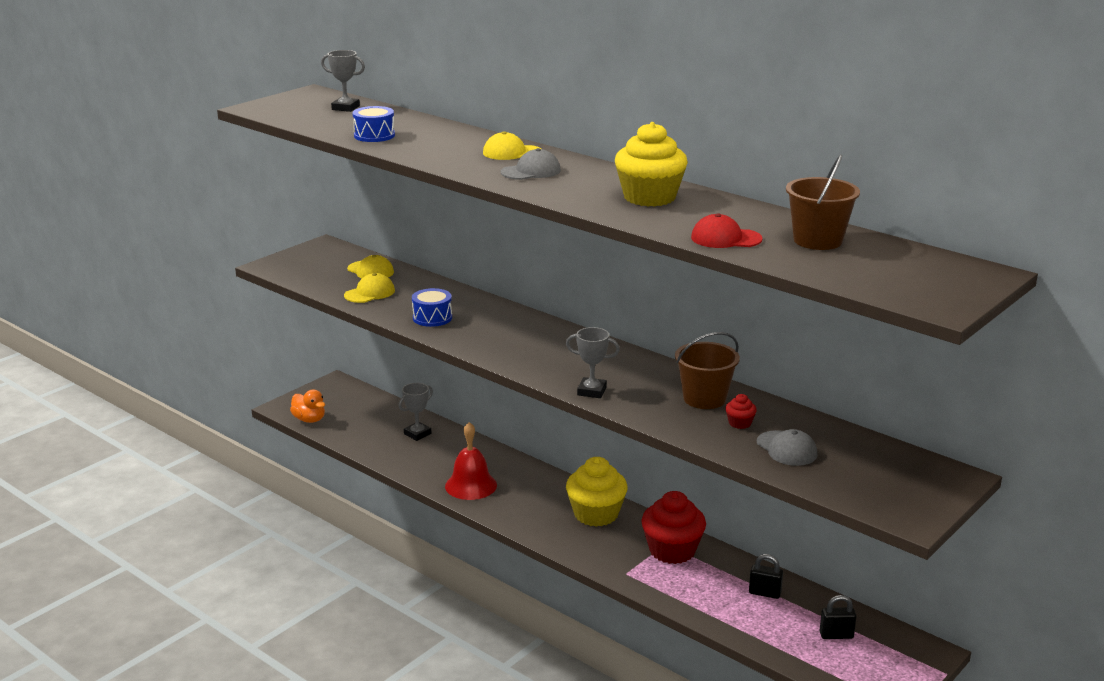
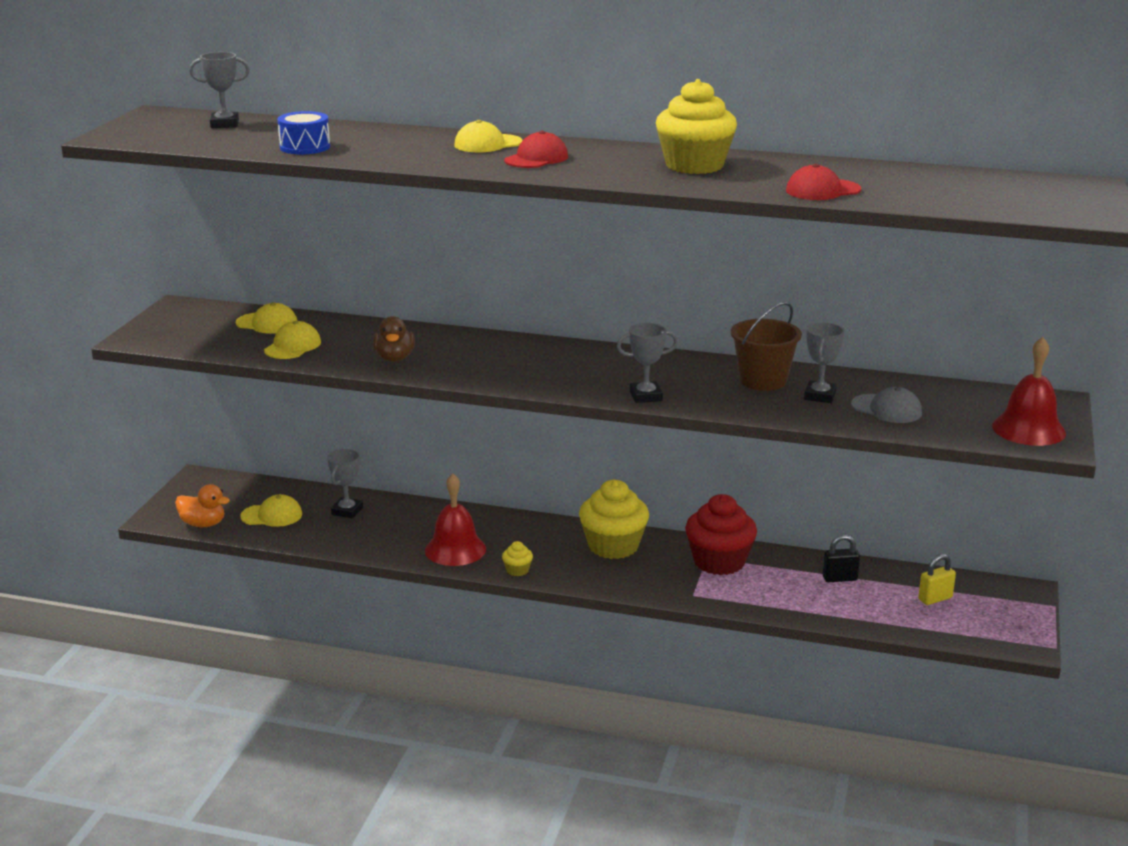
camera: 25 degrees left, 0 degrees up
(361, 424) = (272, 515): none -> yellow cap
(432, 318) = (394, 358): blue drum -> brown duck
(503, 515) = (517, 570): none -> yellow cupcake
(531, 171) = (536, 158): grey cap -> red cap
(739, 423) = (820, 396): red cupcake -> grey trophy
(817, 240) = (907, 179): brown bucket -> none
(836, 635) = (935, 599): black padlock -> yellow padlock
(900, 498) = (1028, 429): none -> red bell

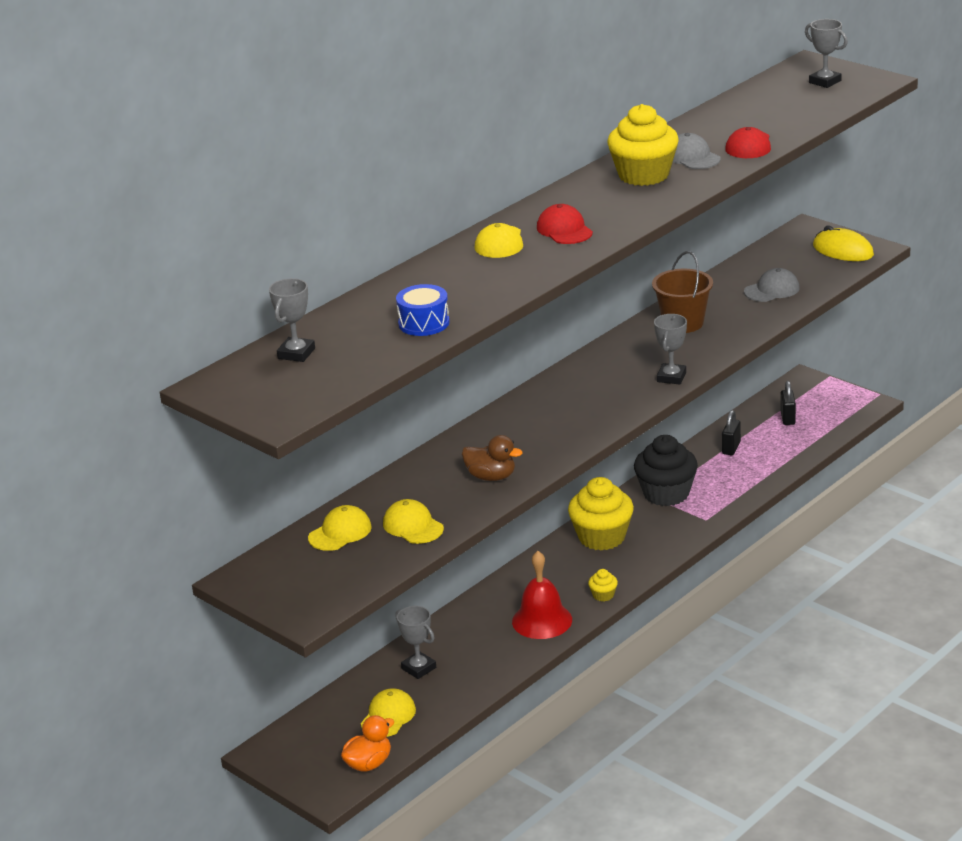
camera: 60 degrees left, 5 degrees up
(719, 562) = (666, 494): red cupcake -> black cupcake
(762, 175) = (692, 157): none -> grey cap
(820, 396) = (729, 308): grey trophy -> grey trophy (825, 82)
(935, 599) = (787, 418): yellow padlock -> black padlock
(1028, 429) = (843, 251): red bell -> yellow mouse

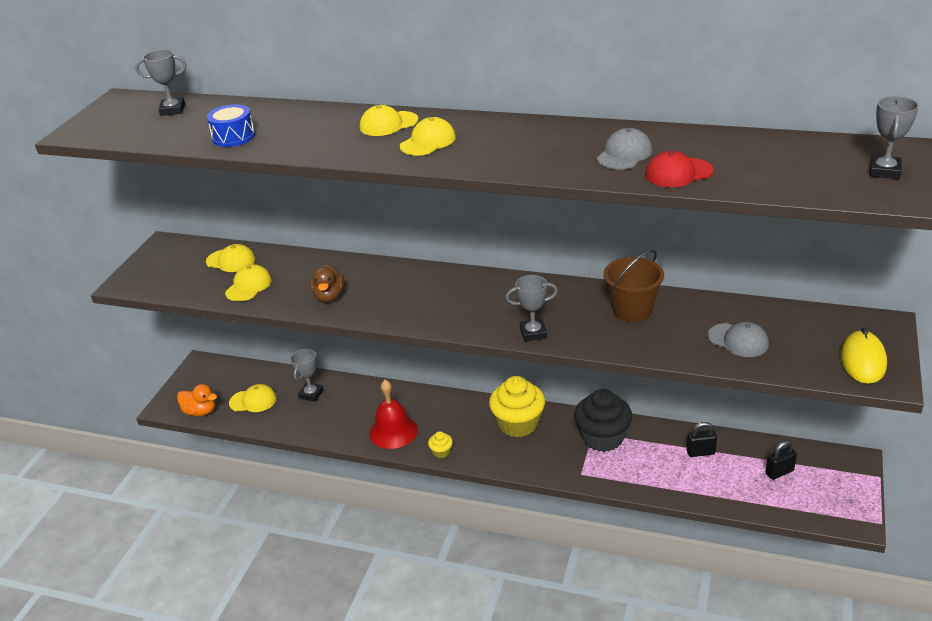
camera: 65 degrees right, 5 degrees up
(564, 230) = (428, 142): red cap -> yellow cap
(643, 175) = (565, 144): yellow cupcake -> none

